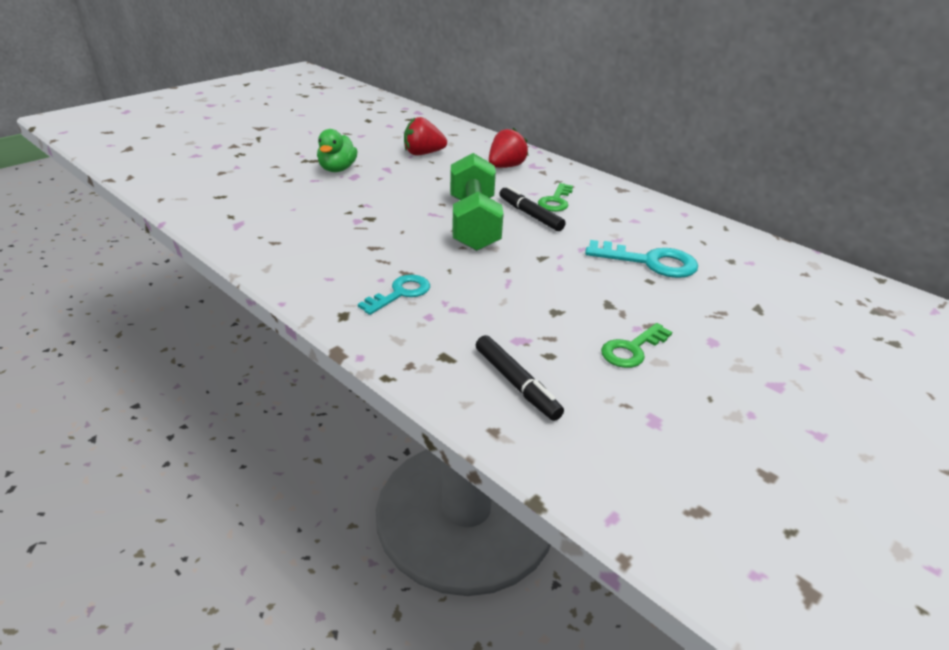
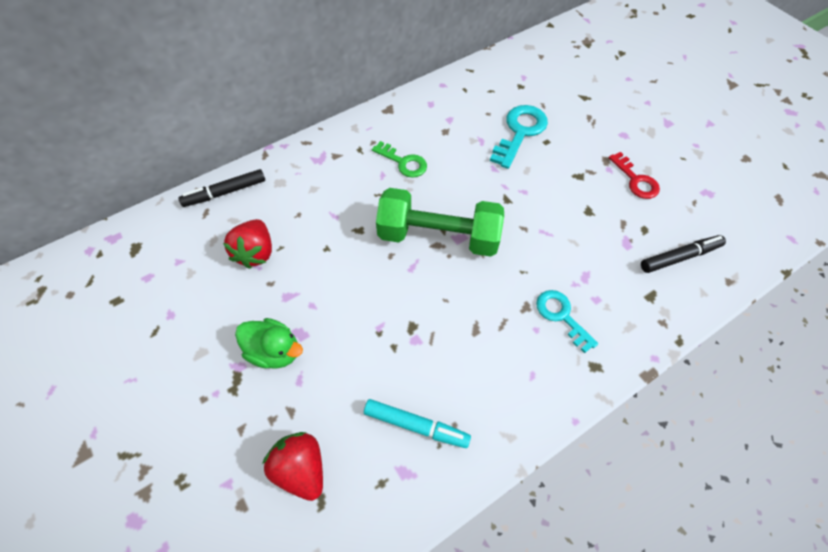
camera: 75 degrees left, 25 degrees up
(277, 225) = (416, 425): none -> turquoise marker
(505, 167) = (315, 183): red strawberry -> red strawberry (301, 468)
(530, 215) = (428, 188): black marker -> black marker (225, 192)
(631, 349) = (636, 180): green key -> red key

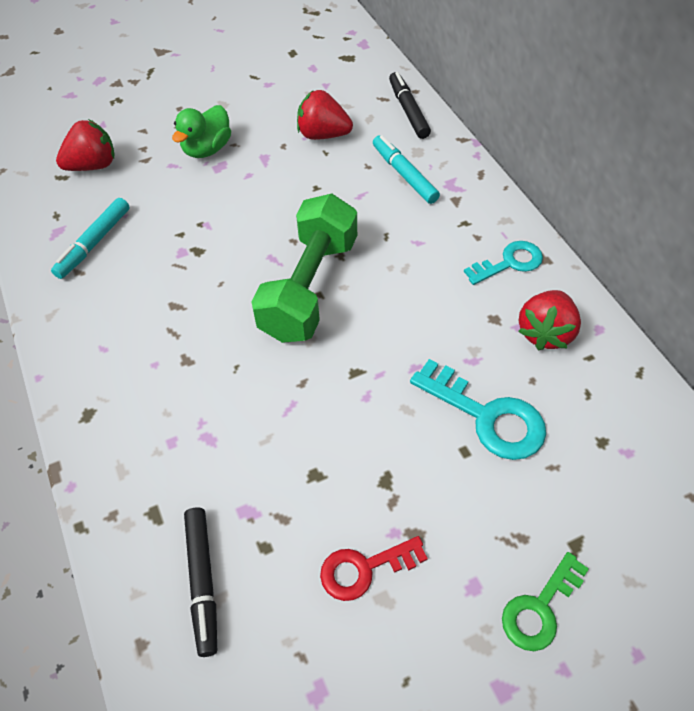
camera: 100 degrees right, 5 degrees down
(308, 188) = (404, 174): none -> turquoise marker
(403, 162) = (436, 265): green key -> green key (539, 608)
(451, 107) = (545, 332): none -> red strawberry
(561, 316) = (162, 395): turquoise key -> turquoise key (510, 263)

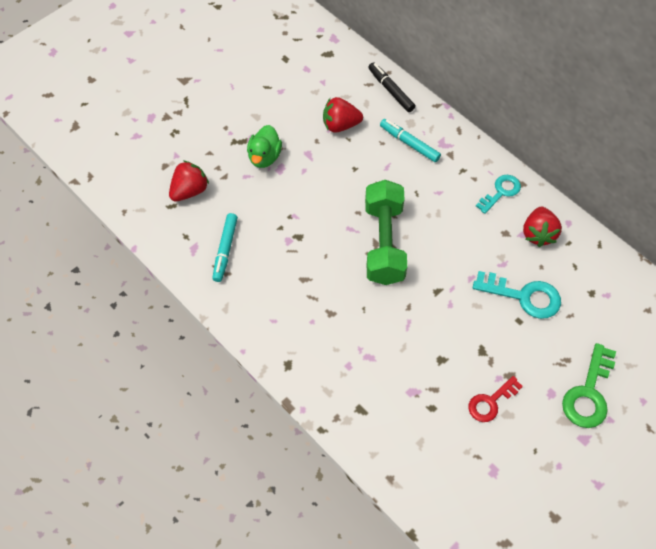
camera: 20 degrees left, 5 degrees up
(202, 582) = (407, 436): black marker -> none
(539, 608) = (588, 393): green key -> green key, size x1.50

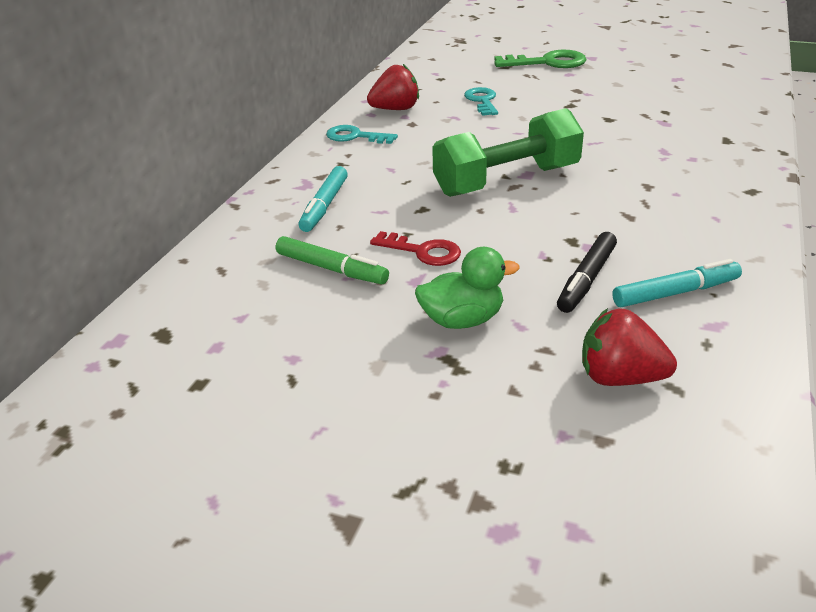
camera: 115 degrees left, 25 degrees down
(340, 125) = (331, 269): red strawberry -> green marker
(391, 90) = (225, 247): black marker -> black marker (586, 279)
(490, 402) = (617, 91): red key -> red key (423, 252)
(524, 296) = (482, 101): turquoise key -> turquoise key, size x0.67

